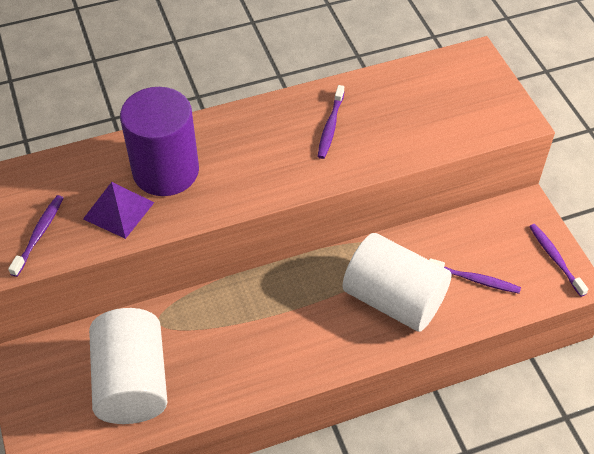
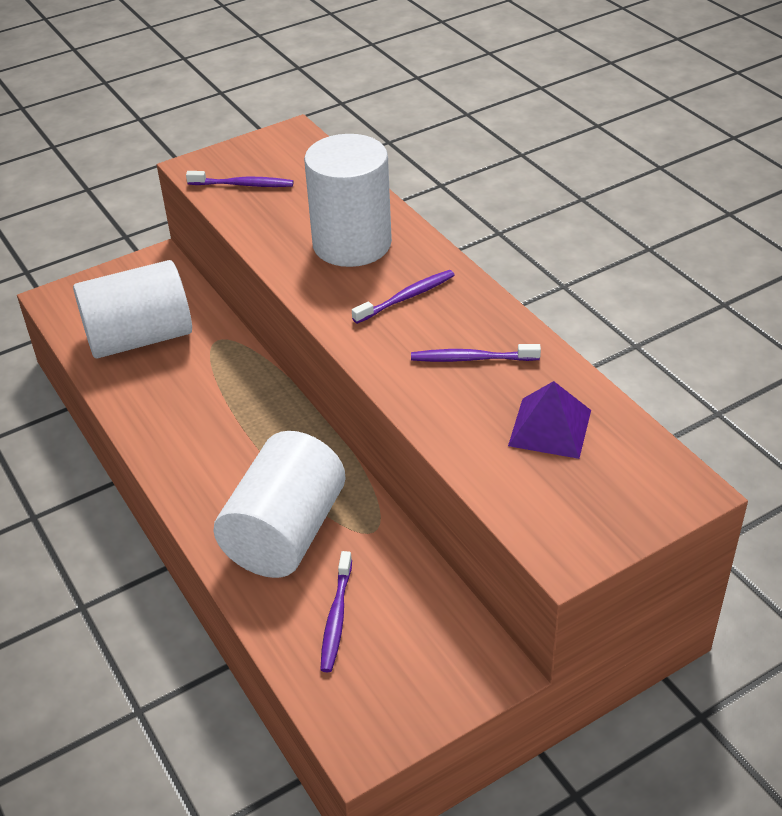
camera: 80 degrees right, 10 degrees down
(118, 210) = (286, 225): purple pyramid -> purple pyramid (550, 428)
(166, 171) = (352, 244): purple cylinder -> white cylinder
(555, 259) = (399, 716): purple toothbrush -> purple toothbrush (406, 297)

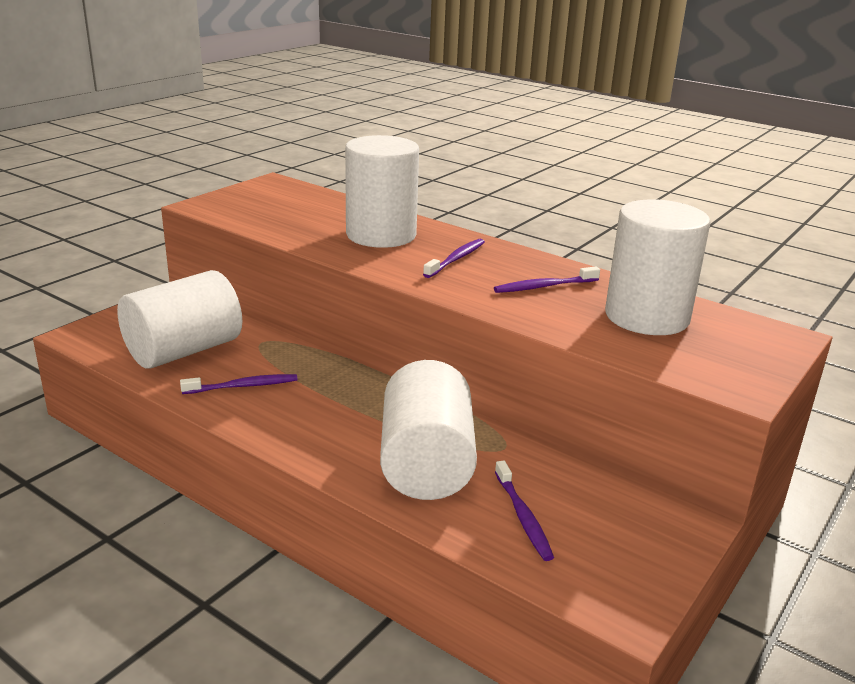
camera: 25 degrees left, 15 degrees down
(242, 185) = (253, 211): purple toothbrush -> purple toothbrush (242, 386)
(550, 428) = (647, 317): purple pyramid -> white cylinder

